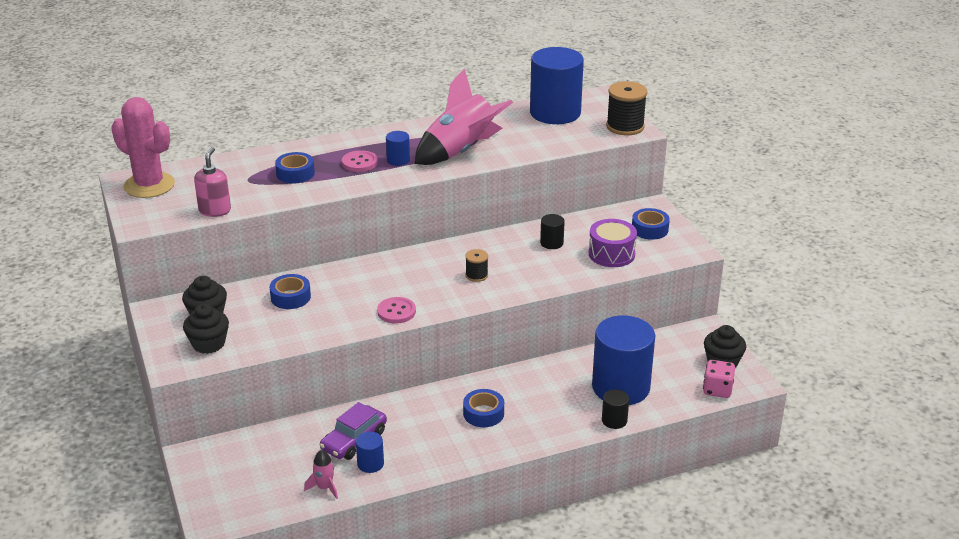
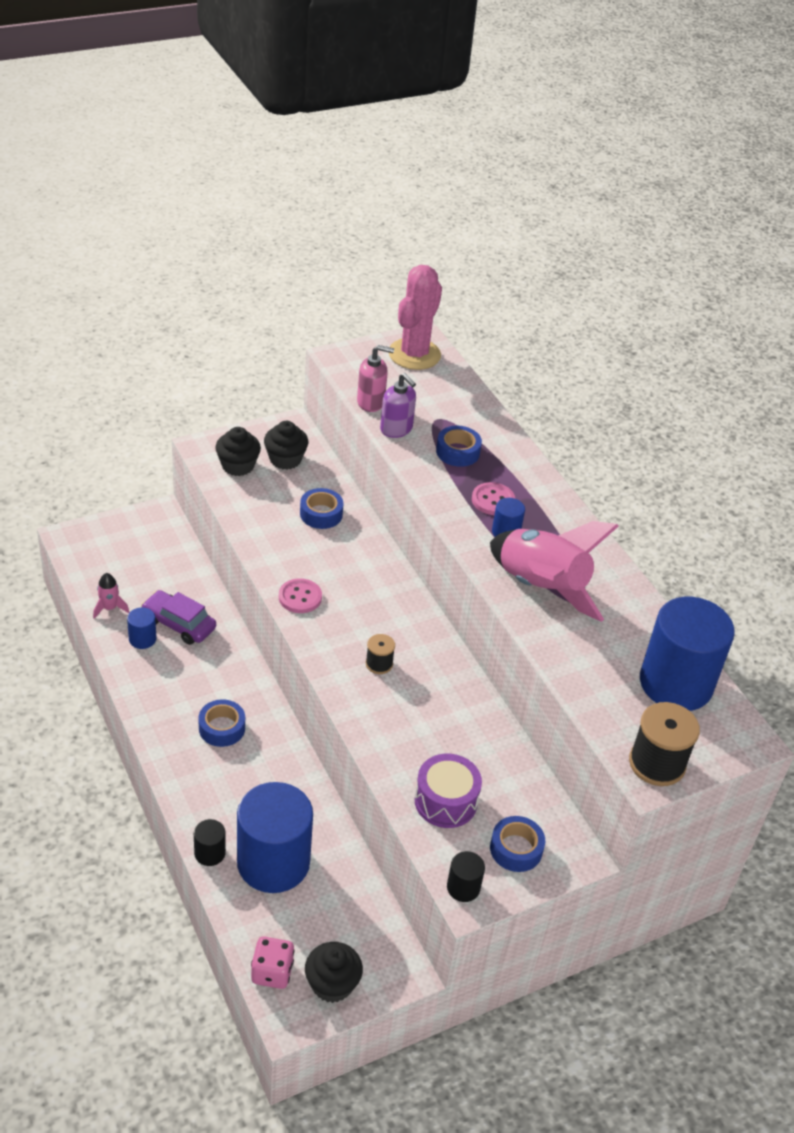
camera: 80 degrees right, 10 degrees up
(257, 200) = (396, 429): none -> purple soap dispenser
(551, 243) = (462, 737): black cylinder -> black cylinder (463, 887)

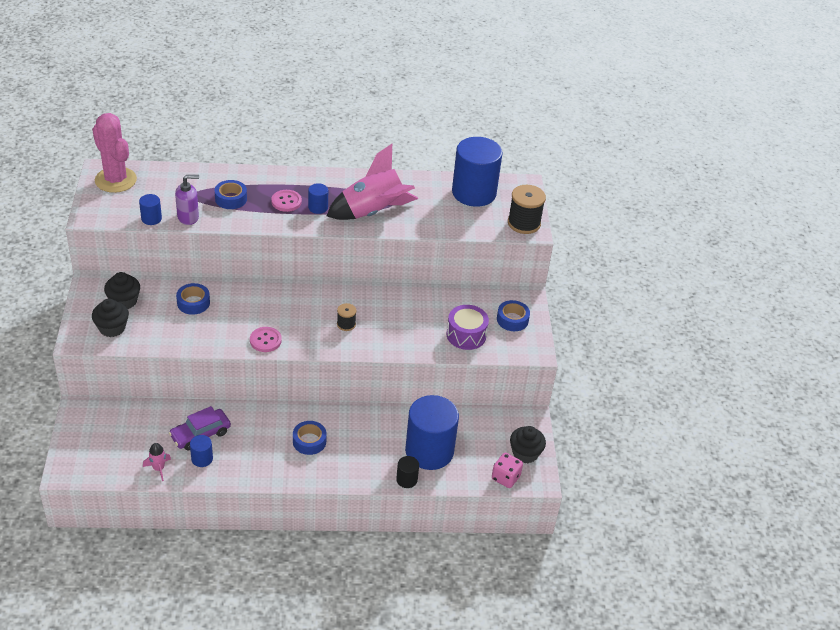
camera: 65 degrees left, 0 degrees up
(371, 402) = (151, 218): pink soap dispenser -> blue cylinder
(463, 887) = (527, 351): black cylinder -> none

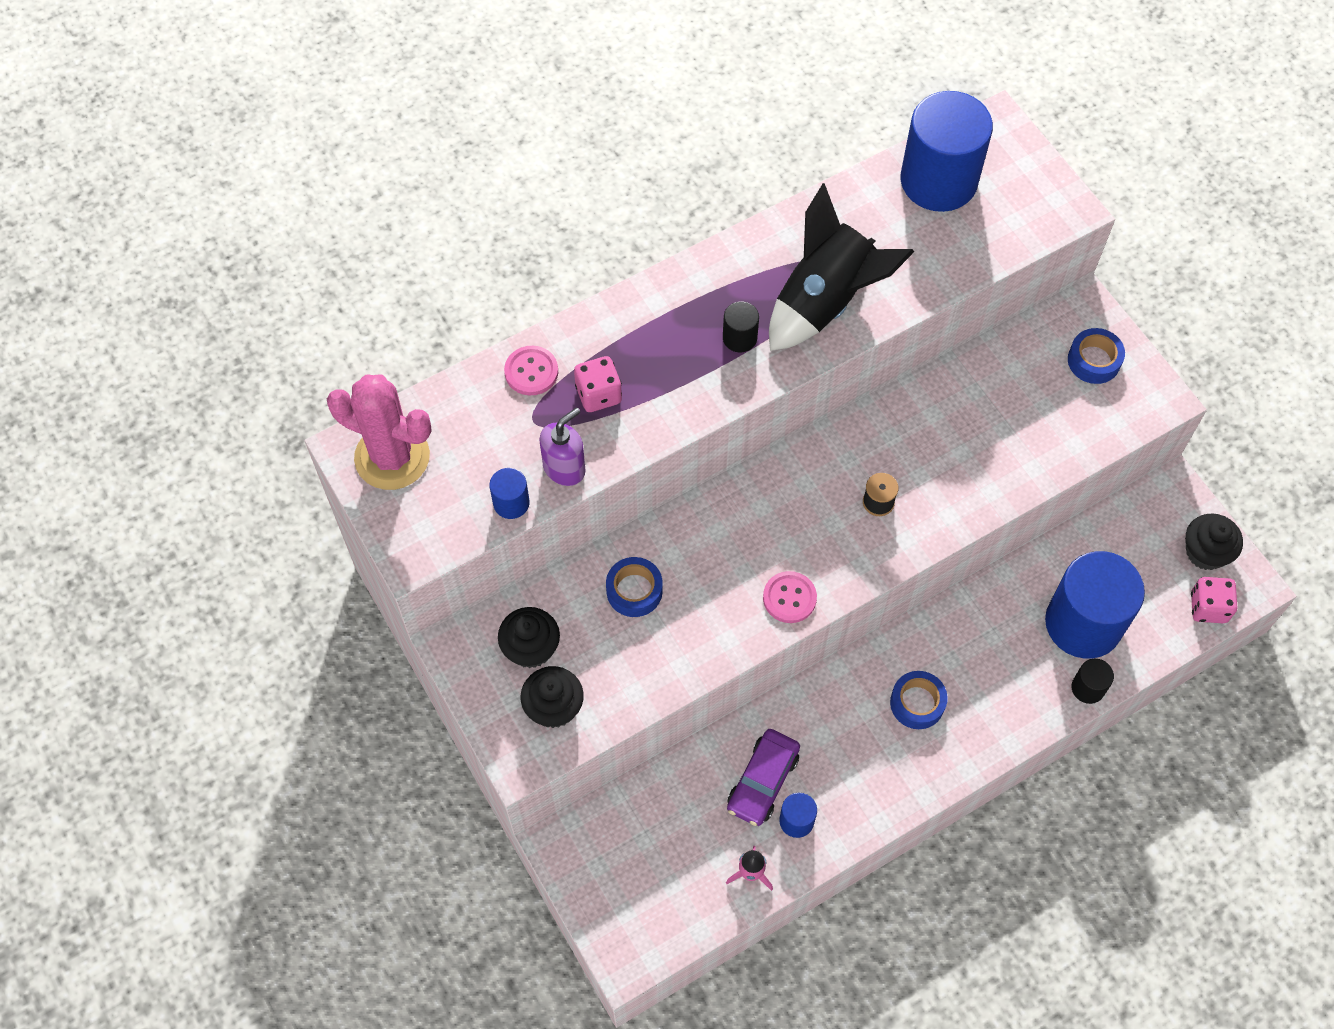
camera: 25 degrees left, 20 degrees up
(231, 199) = (598, 394): blue tape -> pink dice
(286, 202) = (685, 352): pink button -> pink button (531, 372)
(318, 207) = (739, 338): blue cylinder -> black cylinder
(373, 212) = (825, 301): pink rocket -> black rocket
(466, 335) = (1052, 425): purple drum -> none
(524, 223) = (1049, 202): black spool -> none

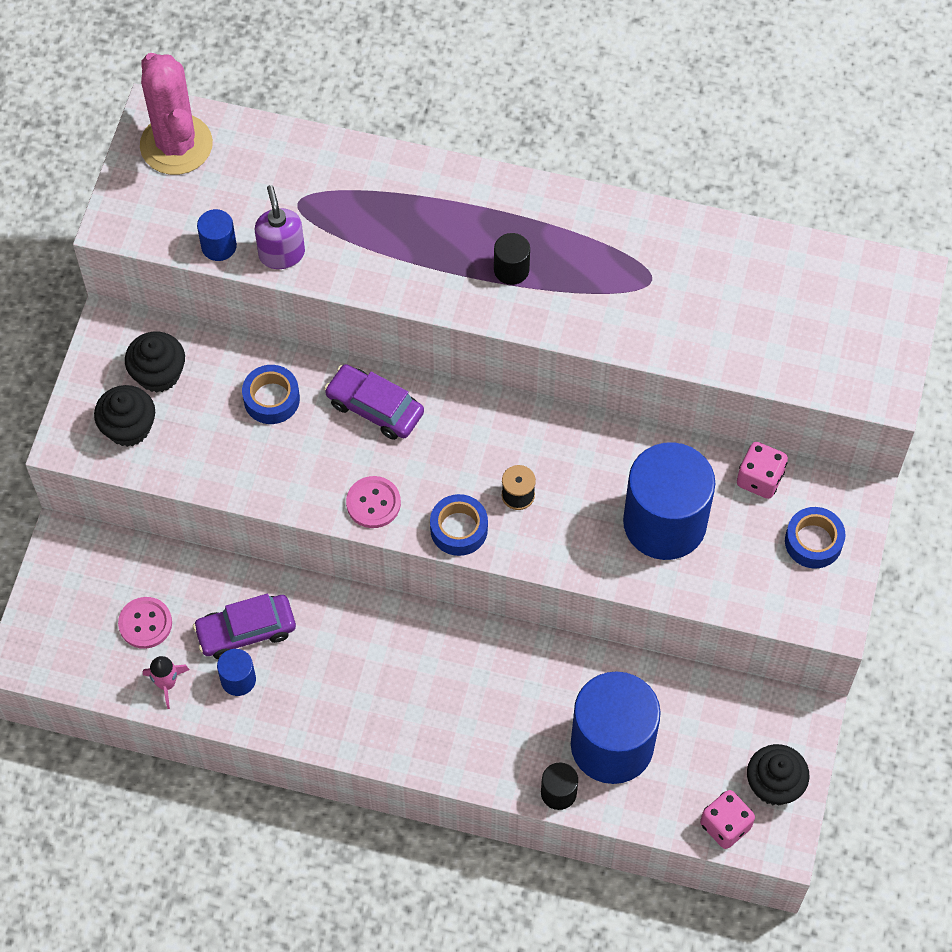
camera: 45 degrees right, 0 degrees up
(531, 372) = (336, 166): pink button -> pink button (145, 623)
(564, 468) = (281, 253): purple soap dispenser -> purple soap dispenser turned 105 degrees counterclockwise
(598, 394) = (364, 223): pink dice -> pink dice (759, 479)
(714, 531) = (375, 408): none -> purple car
(825, 301) = (607, 298): black rocket -> none
(917, 703) = (418, 682): blue tape -> blue tape (459, 529)
(938, 180) = (805, 282): blue cylinder -> blue cylinder (664, 522)

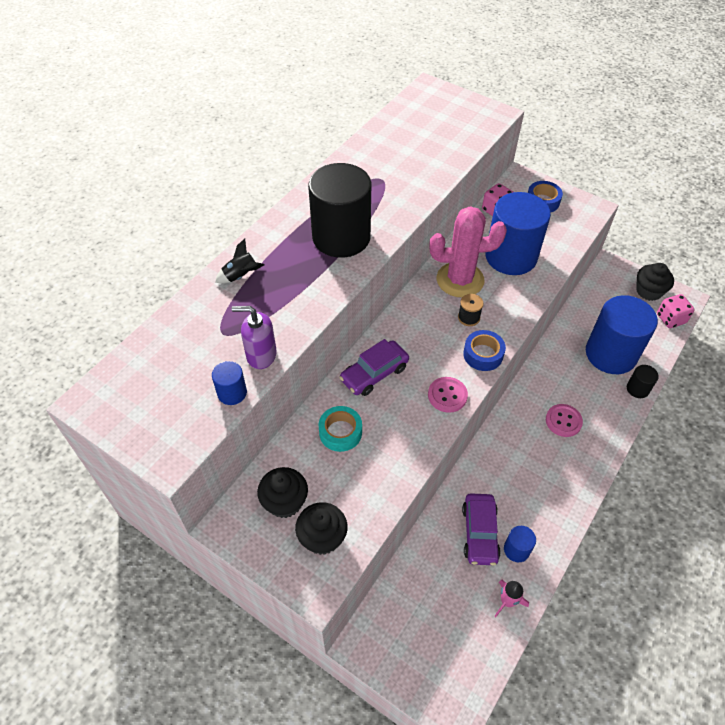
camera: 70 degrees left, 10 degrees down
(145, 623) = (453, 602): pink button -> pink button (563, 421)
(176, 145) = (124, 395): pink cactus -> pink cactus (460, 280)
(271, 399) = (340, 432): blue tape -> turquoise tape
(395, 183) = (241, 276): none -> black rocket
(511, 269) = (341, 237): black cylinder -> black cylinder, size x2.34

